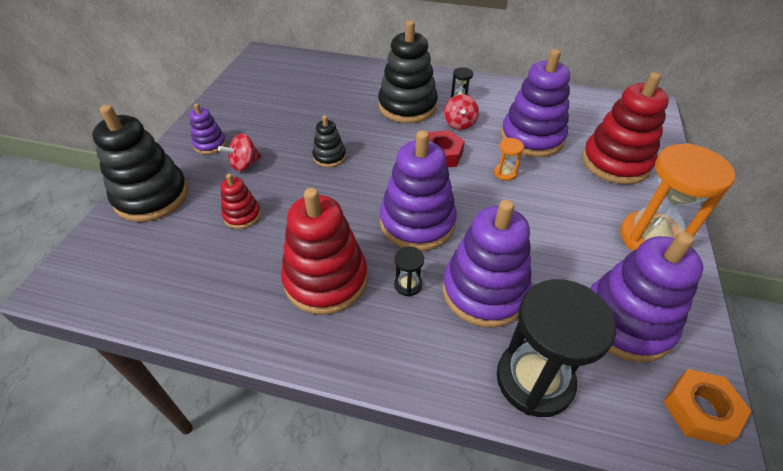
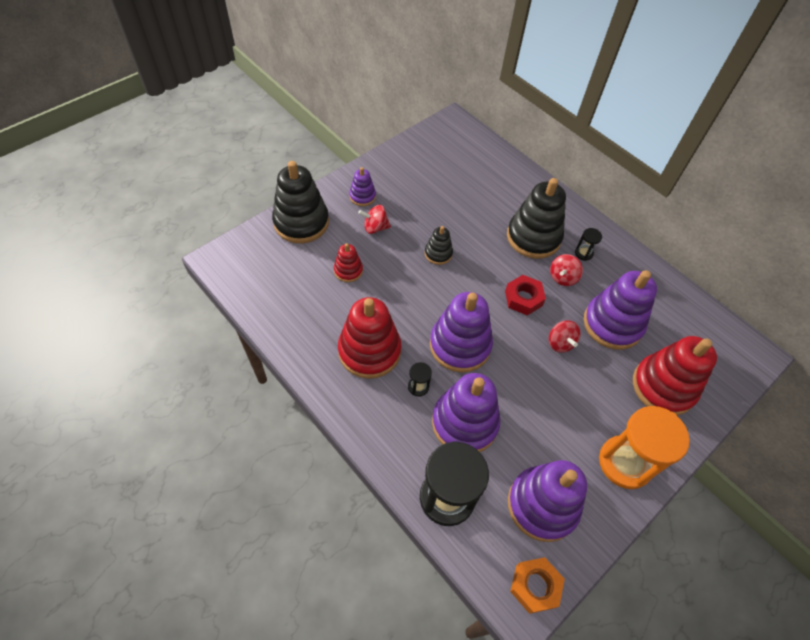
camera: 30 degrees right, 10 degrees up
(505, 173) = (560, 343): orange hourglass -> red spinning top

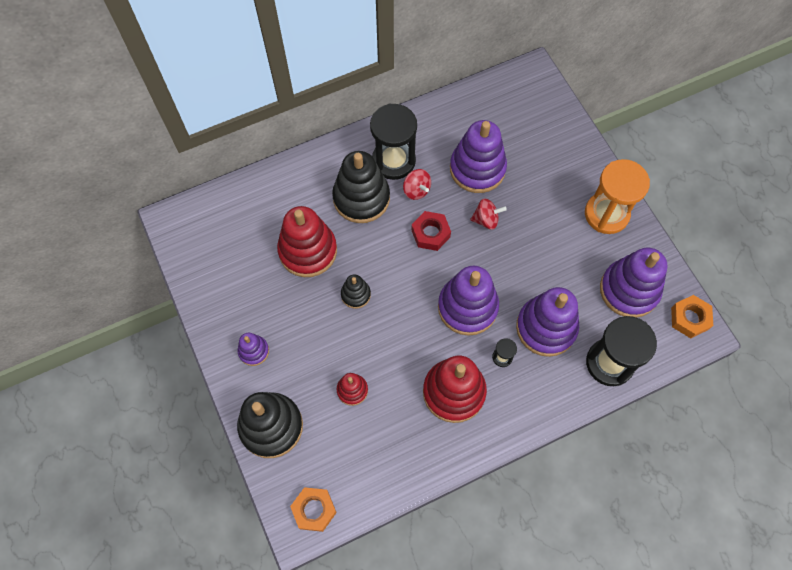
camera: 70 degrees left, 10 degrees up
(236, 267) = (314, 510): none -> orange nut
(375, 227) = (302, 348): red spinning top -> none
(583, 253) = (393, 161): black hourglass -> black hourglass, size x2.36
(663, 386) = (547, 156): red stacking toy -> red stacking toy (308, 251)

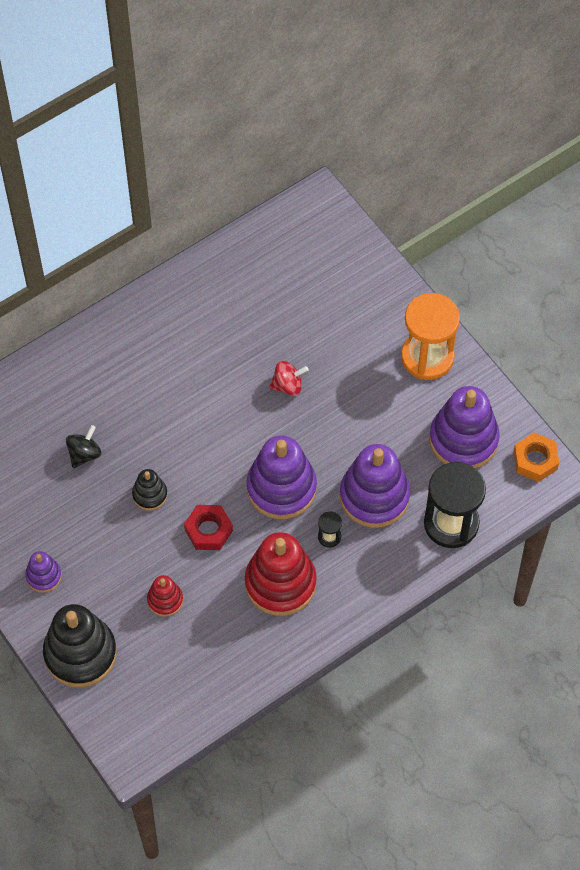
camera: 10 degrees left, 5 degrees down
(308, 251) = (84, 454): red stacking toy -> black spinning top
(314, 510) = (145, 732): orange nut -> none
(361, 198) = (136, 383): black stacking toy -> none
(393, 161) = (167, 333): black hourglass -> none
(416, 190) = (200, 364): red spinning top -> none
(430, 233) = (225, 411): red nut -> red nut (208, 530)
(477, 169) = (268, 327): purple stacking toy -> none

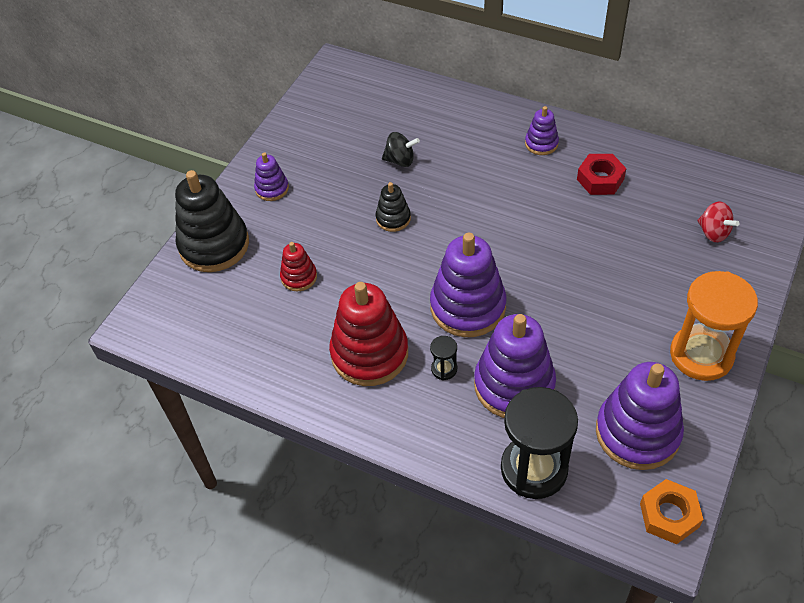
camera: 65 degrees right, 10 degrees down
(145, 333) = (541, 143): none -> purple stacking toy
(208, 530) = (387, 274): red nut -> red nut (600, 179)
(288, 385) = (575, 261): red spinning top -> red spinning top (713, 232)

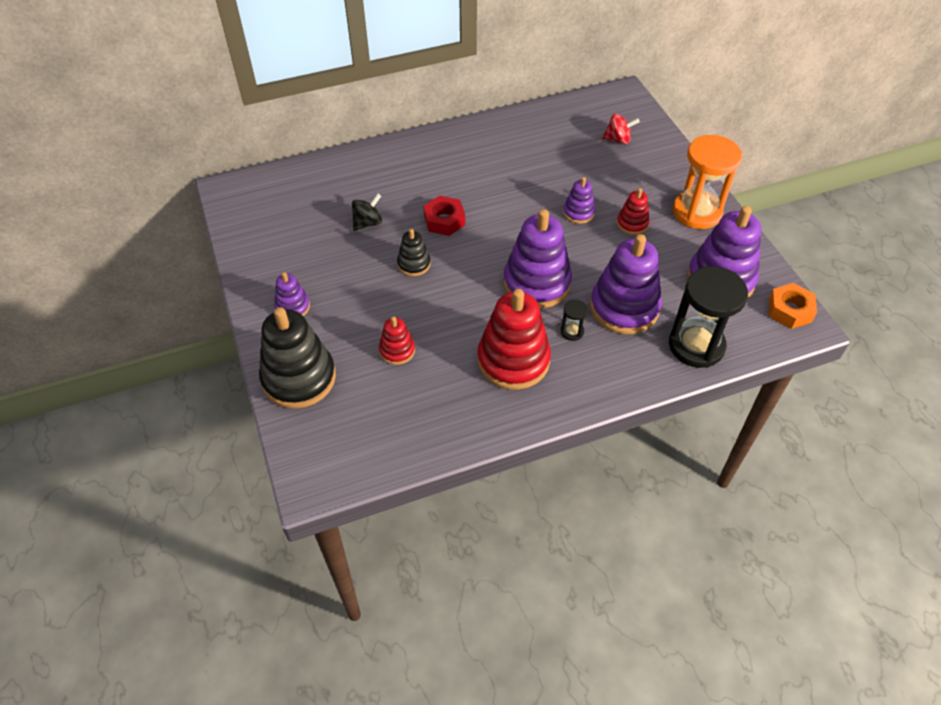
camera: 50 degrees left, 0 degrees up
(541, 143) = (451, 151): purple stacking toy -> purple stacking toy (578, 212)
(600, 179) = (516, 150): red nut -> red nut (444, 220)
(621, 319) = (632, 224): none -> red stacking toy

